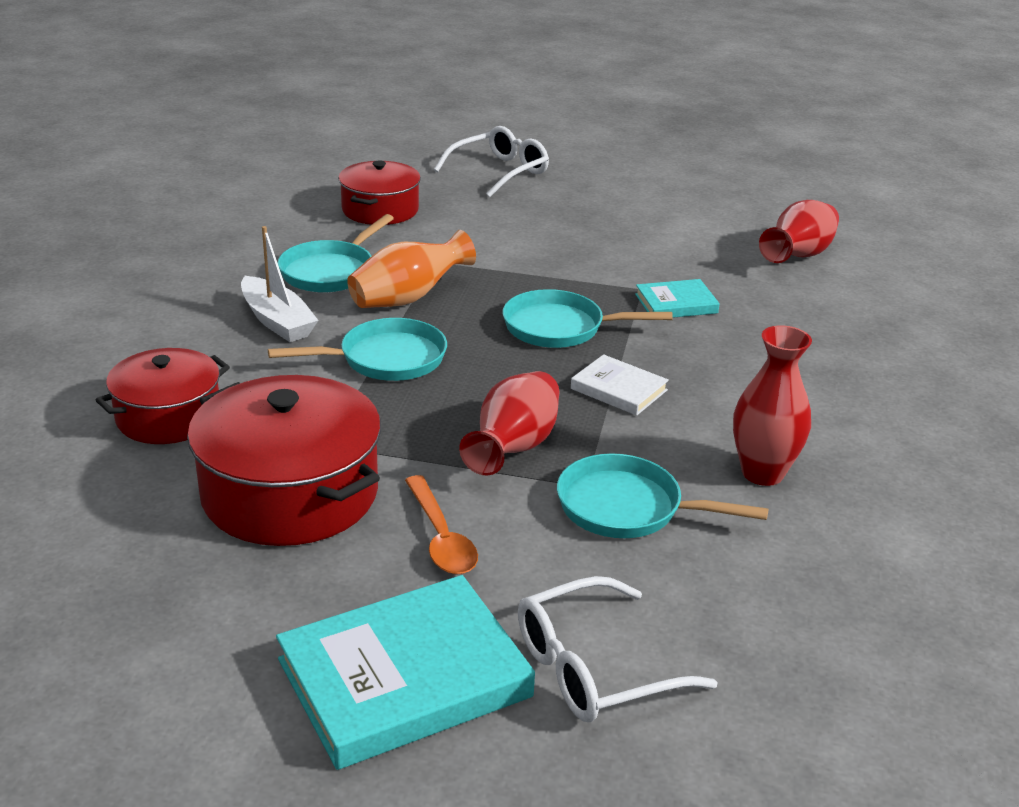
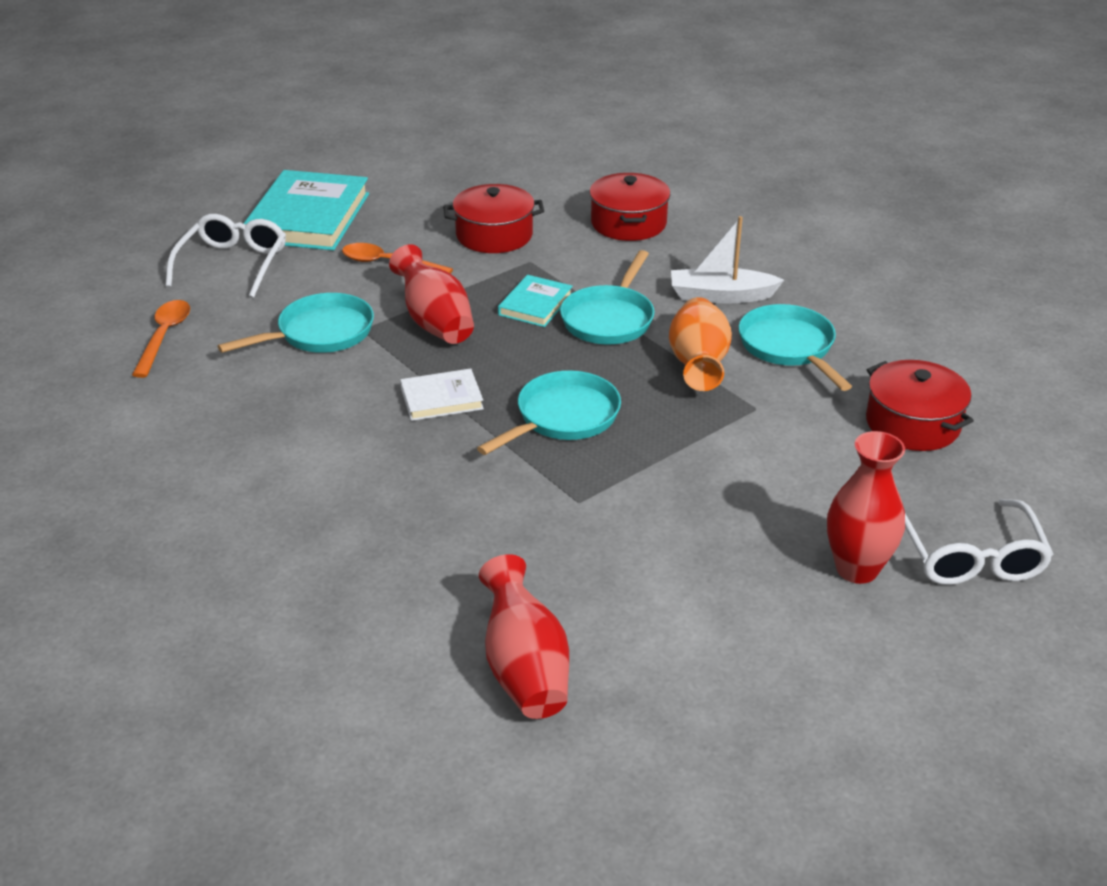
camera: 130 degrees right, 5 degrees up
(290, 493) = (494, 235): red pot -> red pot, size x0.64
(676, 303) = (528, 507): turquoise book -> turquoise book (535, 305)
(762, 473) = (269, 404): red vase -> red vase (857, 569)
(787, 615) = (164, 337): none -> orange spoon

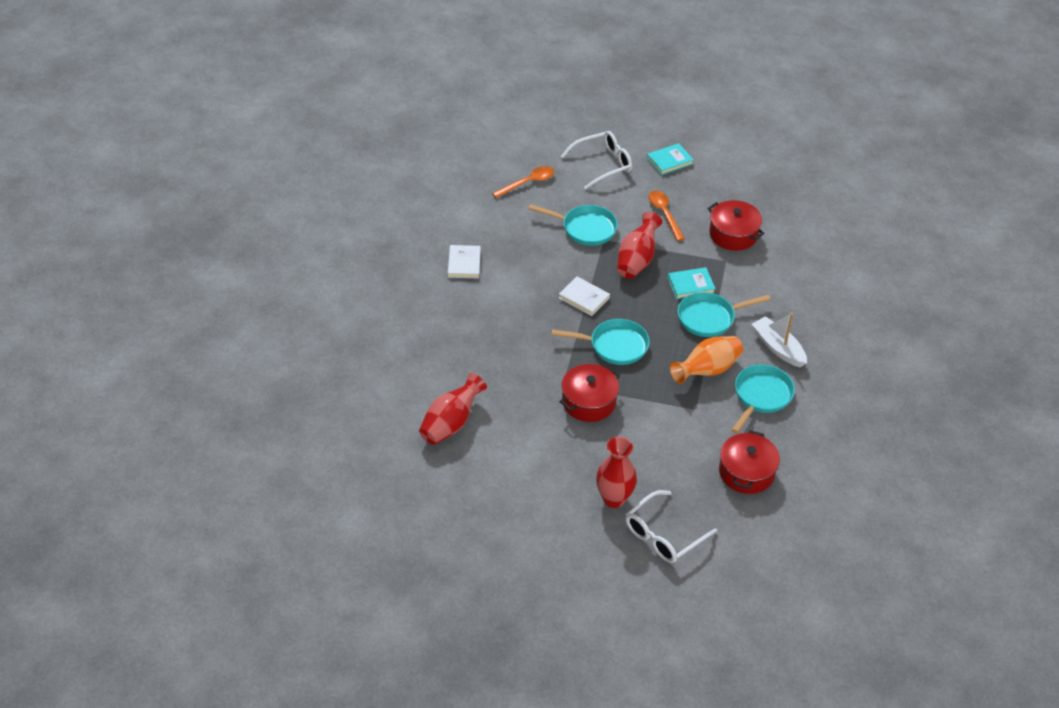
camera: 50 degrees right, 10 degrees up
(220, 474) = (464, 264): none -> white book
(309, 217) = (669, 161): turquoise book -> turquoise book, size x0.51
(628, 223) = (805, 276): red pot -> red pot (589, 402)

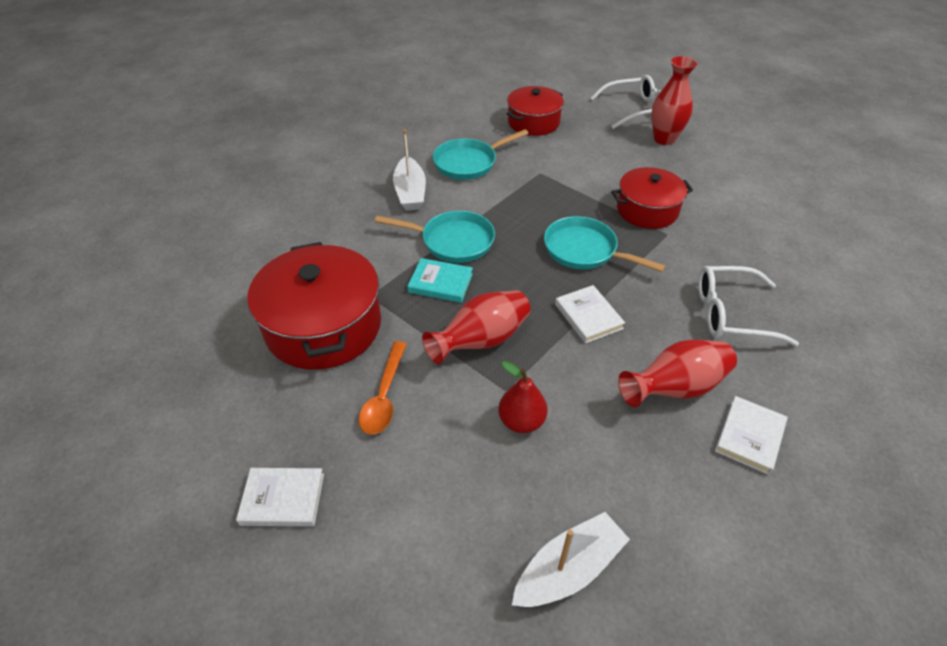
camera: 150 degrees left, 0 degrees up
(451, 423) = (815, 238): red vase -> red vase (675, 388)
(528, 183) = (568, 569): orange spoon -> white boat
(585, 228) = (521, 421): turquoise pan -> red pear
(602, 164) = (402, 549): white glasses -> white glasses (732, 314)
(669, 161) = (283, 499): turquoise book -> white book
(707, 370) = (501, 197): orange vase -> none
(733, 234) = (323, 326): red pot -> red pot, size x1.57

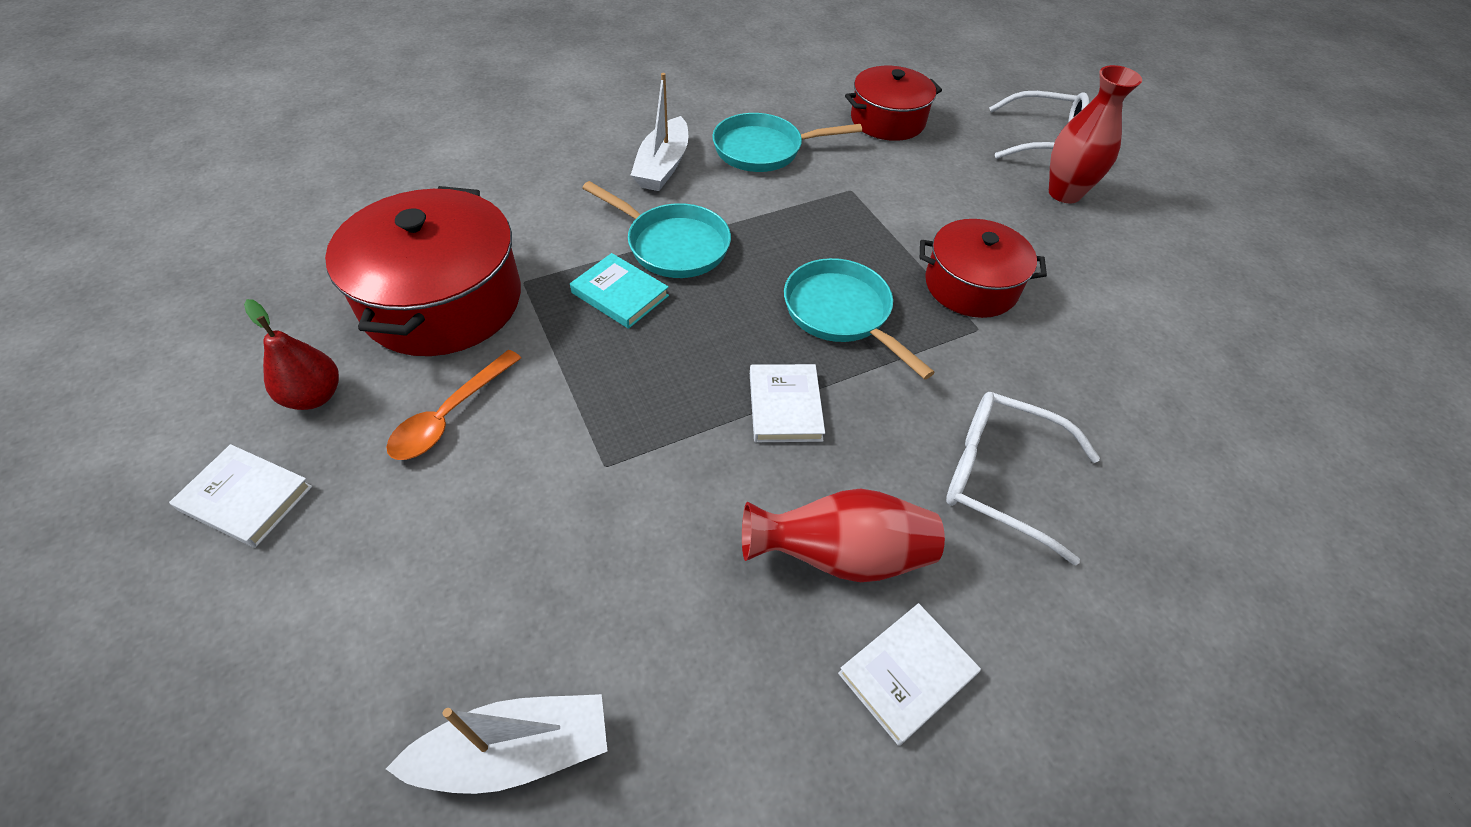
camera: 20 degrees right, 5 degrees up
(481, 341) = (619, 388): red vase -> none
(521, 421) = (596, 516): red pear -> red pear (314, 396)

